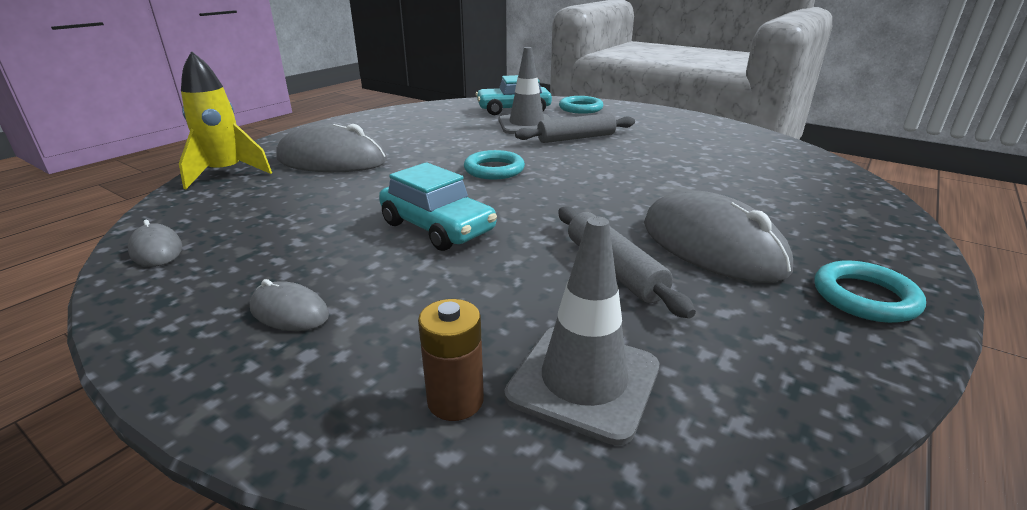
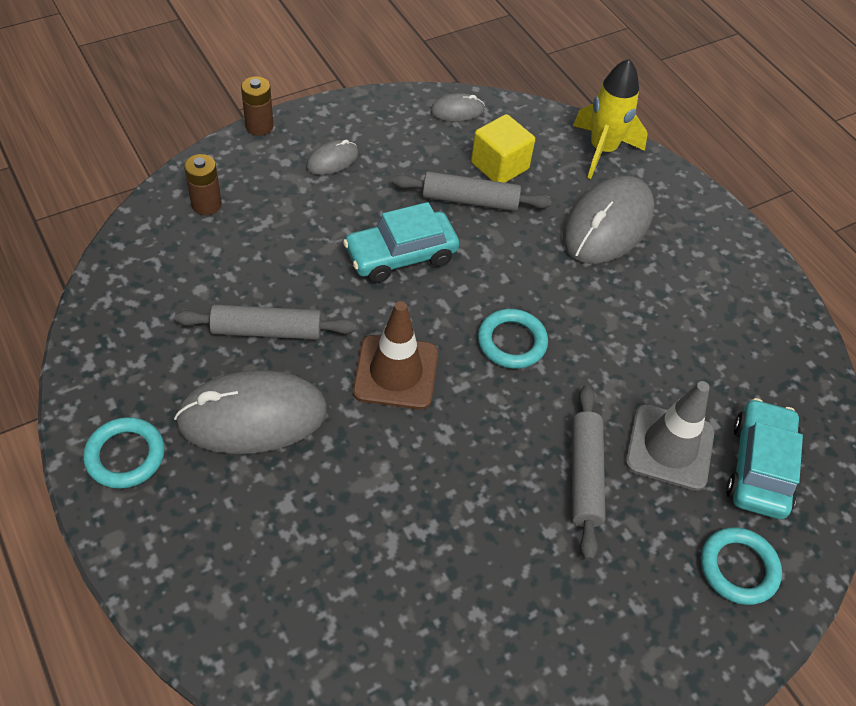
camera: 110 degrees right, 25 degrees up
(211, 419) = (259, 126): none -> brown battery
(265, 209) = (499, 166): none -> yellow cube
(330, 213) = (470, 200): none -> grey rolling pin
(577, 200) = (396, 372): none -> brown traffic cone
(583, 381) = (179, 256): grey traffic cone -> none

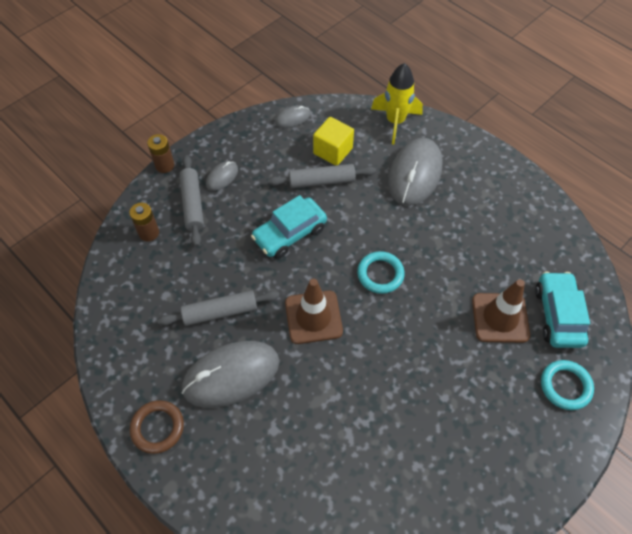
camera: 10 degrees left, 5 degrees up
(125, 456) = (157, 428): turquoise ring -> brown ring
(584, 475) = (454, 352): grey rolling pin -> grey rolling pin (193, 204)
(669, 447) = (500, 318): grey traffic cone -> brown traffic cone

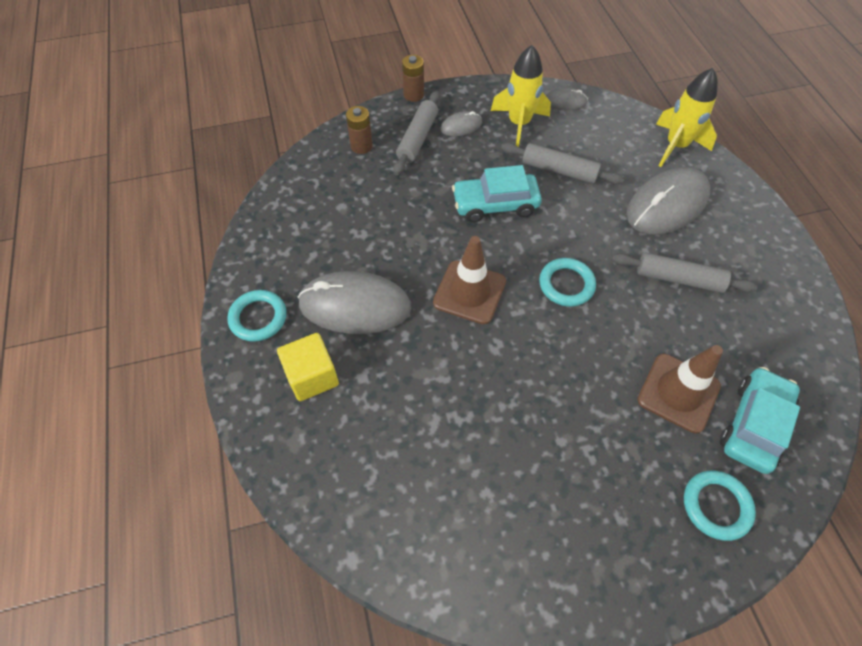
camera: 30 degrees right, 0 degrees up
(157, 428) = (258, 318): brown ring -> turquoise ring
(220, 312) = (381, 244): grey rolling pin -> grey rolling pin (679, 279)
(267, 154) = (519, 124): none -> yellow rocket
(333, 151) = (589, 147): yellow cube -> yellow cube (312, 376)

